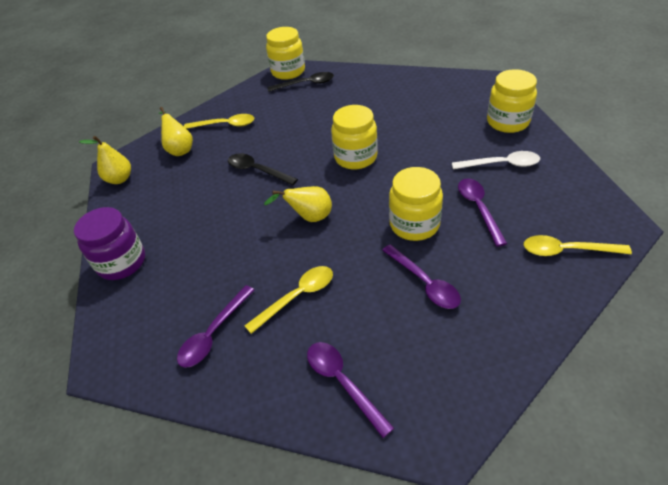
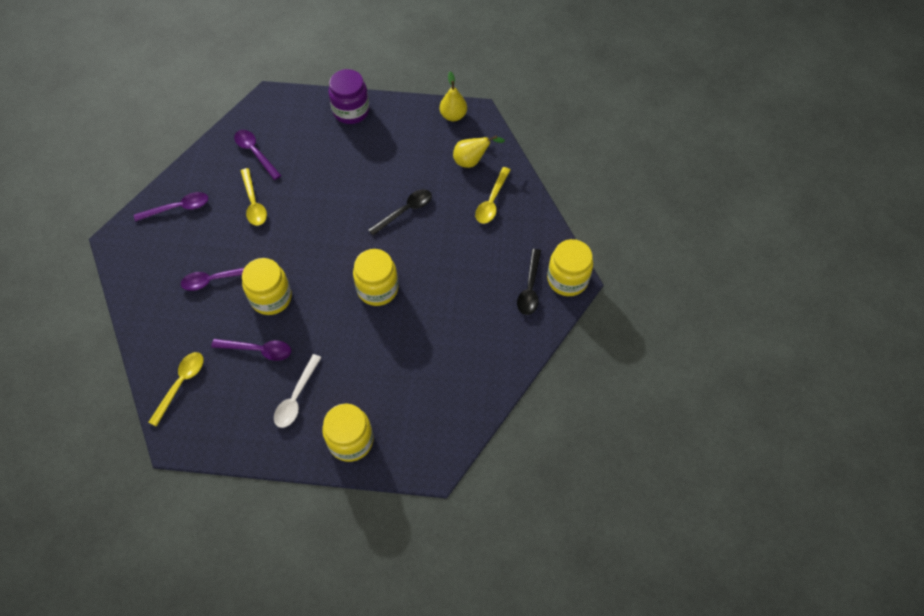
camera: 105 degrees right, 15 degrees up
(309, 217) = (324, 231): yellow pear -> none

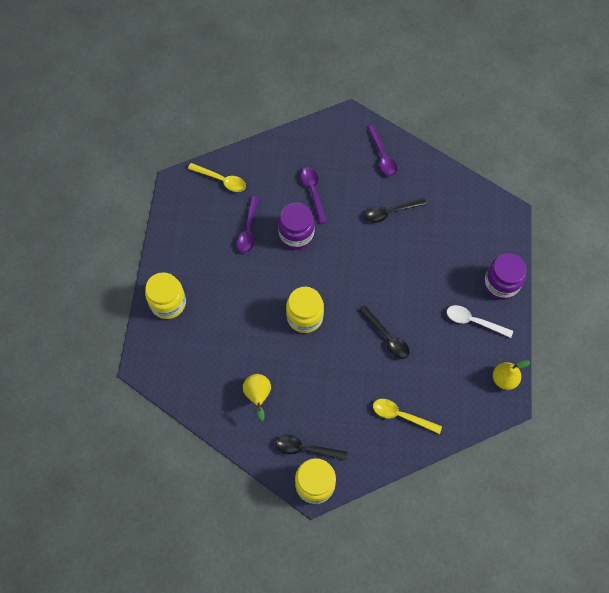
camera: 90 degrees right, 5 degrees up
(253, 203) = (390, 212): yellow spoon -> black spoon
(255, 153) = (444, 208): purple spoon -> none
(271, 298) = (296, 235): yellow jar -> purple jar
(296, 397) = (206, 261): white spoon -> white spoon (474, 321)
(472, 161) = (448, 397): yellow pear -> yellow pear (258, 396)

